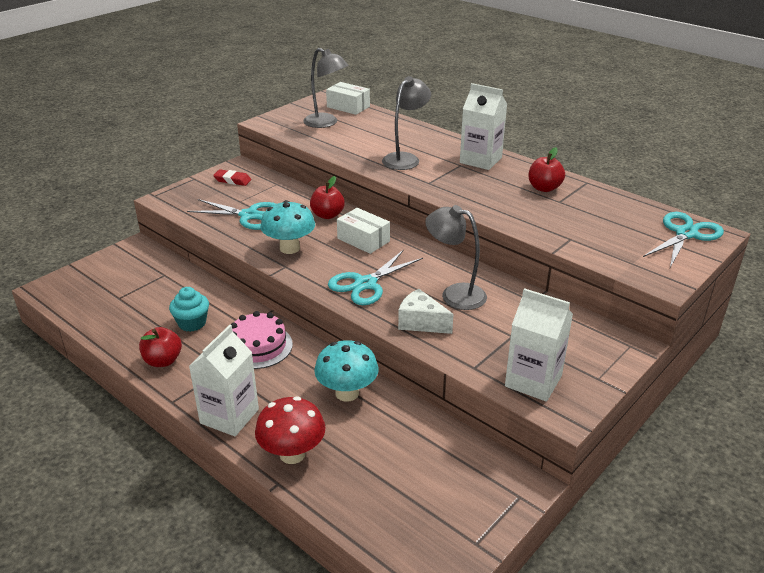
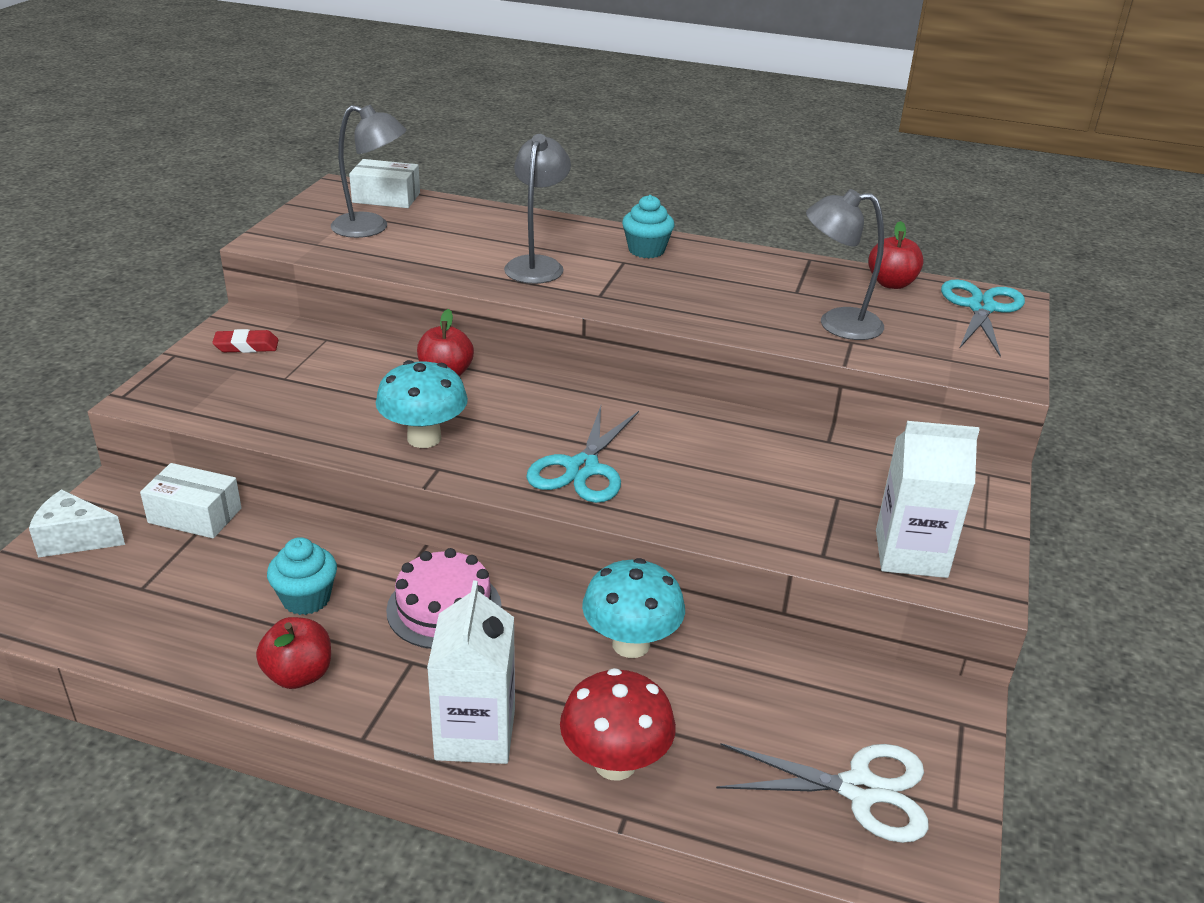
camera: 25 degrees left, 0 degrees up
(249, 215) = (318, 398): turquoise scissors -> none
(363, 240) = (529, 402): white box -> white box (195, 515)
(421, 322) = (704, 508): white cheese -> white cheese (75, 539)
(423, 513) = (860, 790): none -> white scissors
(454, 294) = (719, 455): grey lamp -> grey lamp (837, 324)
(480, 160) = (646, 250): white carton -> turquoise cupcake
(544, 188) = (762, 276): red apple -> red apple (891, 283)

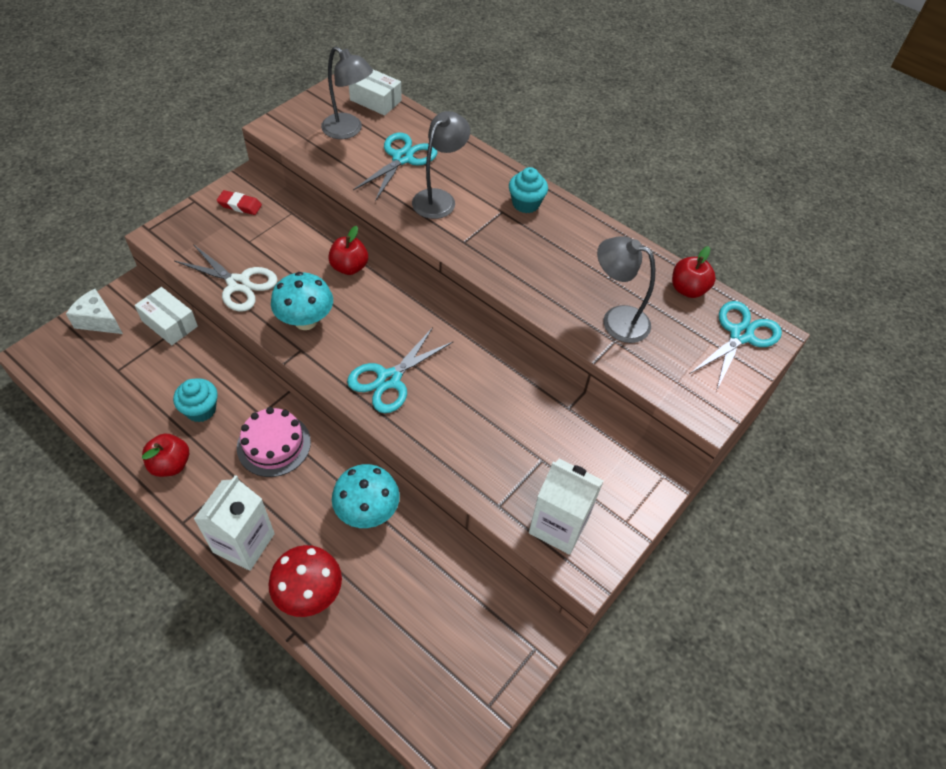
camera: 20 degrees right, 20 degrees up
(461, 239) = (402, 158): none -> turquoise scissors
(860, 790) = (439, 670): white scissors -> white scissors (238, 284)

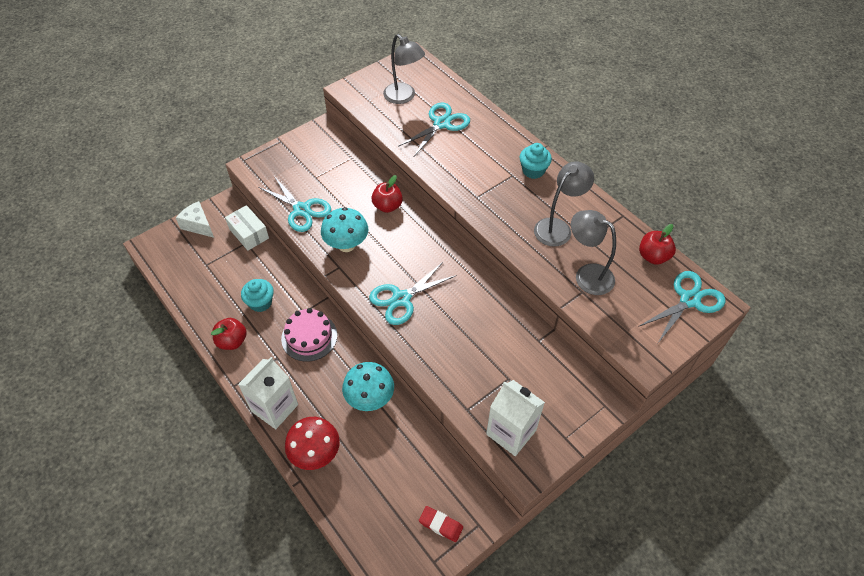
camera: 15 degrees right, 0 degrees up
(238, 284) = (302, 210): white scissors -> turquoise scissors
(240, 205) = (313, 148): red eraser -> red eraser (440, 525)
(375, 100) = (430, 74): white box -> none
(439, 198) = (464, 159): grey lamp -> grey lamp (558, 227)

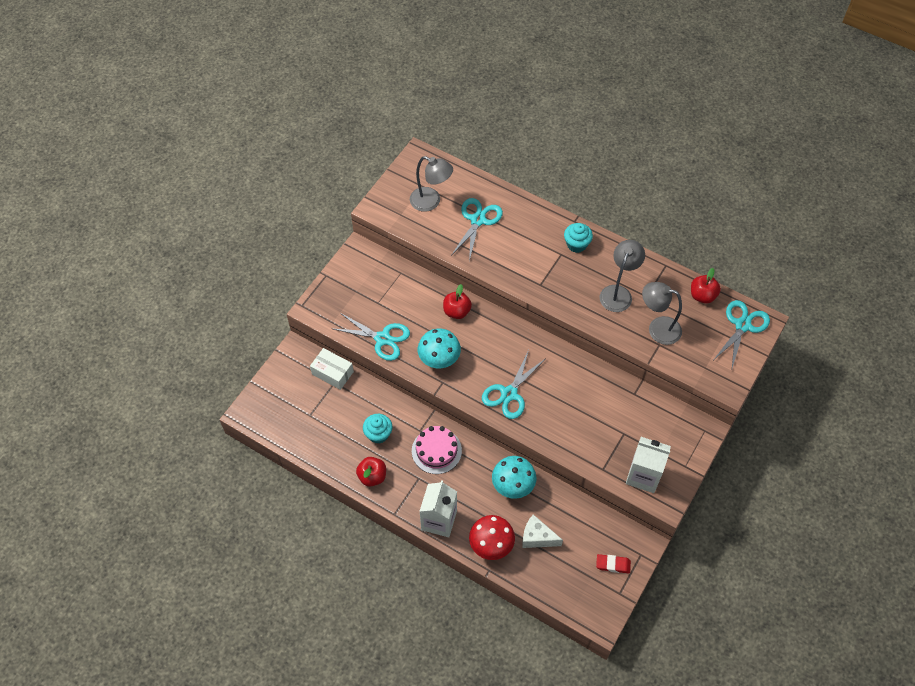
camera: 20 degrees left, 5 degrees up
(198, 225) = (281, 379): white cheese -> white cheese (537, 537)

